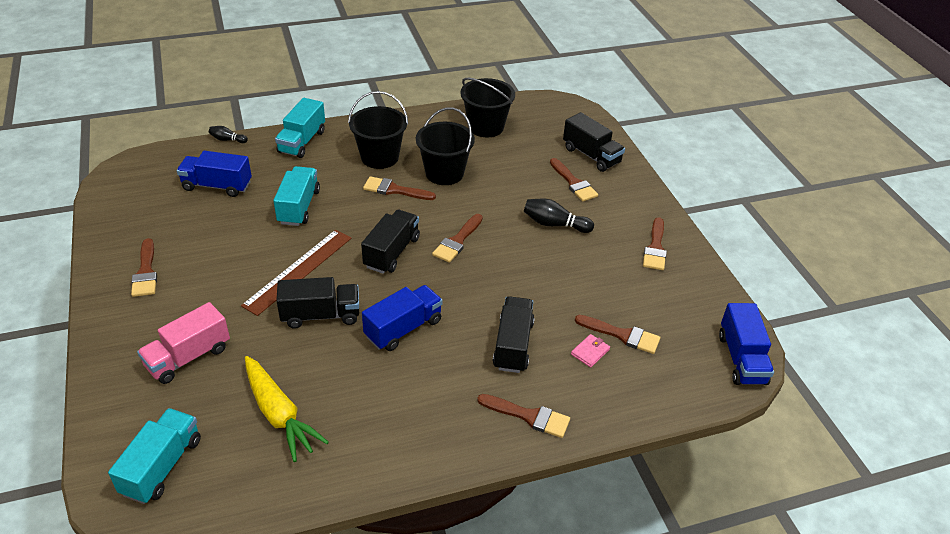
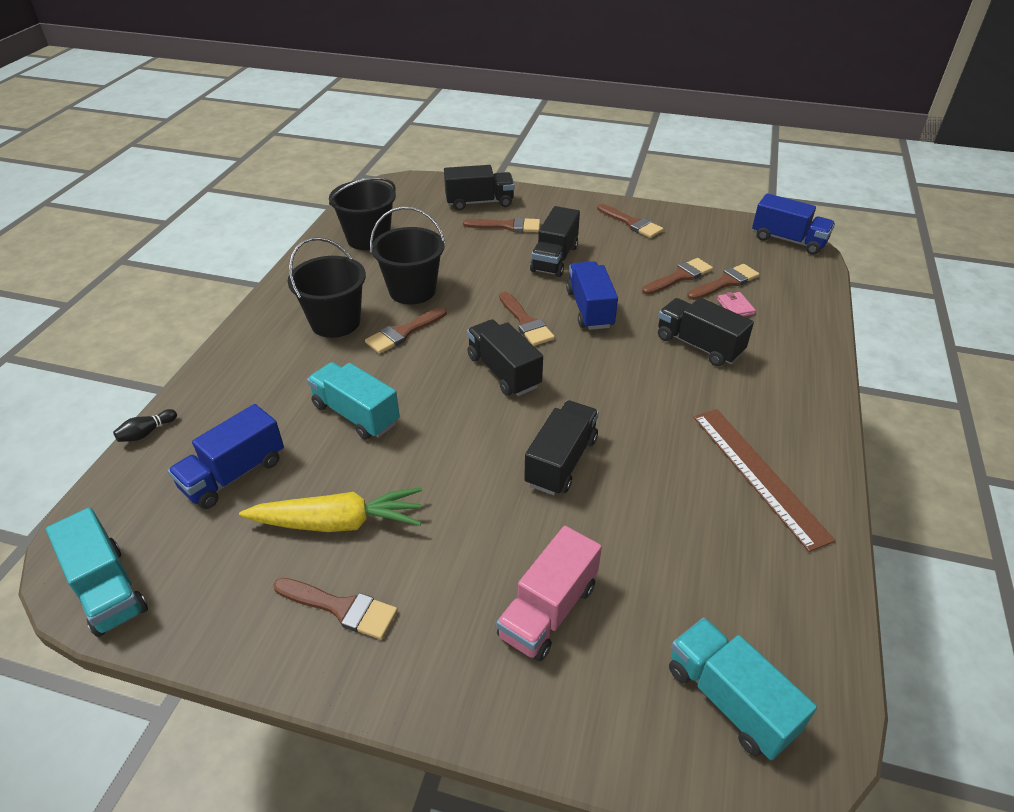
camera: 55 degrees left, 0 degrees up
(188, 357) = (548, 610): pink truck -> pink truck turned 45 degrees clockwise
(279, 415) = (699, 552): yellow carrot -> yellow carrot (339, 522)
(298, 271) = (471, 454): brown ruler -> brown ruler (758, 474)
(302, 142) = (234, 369): turquoise truck -> turquoise truck (108, 589)
(403, 328) = (627, 406): blue truck -> blue truck (589, 309)
(529, 416) = (795, 372): brown brush -> brown brush (679, 277)
(554, 224) = (554, 259): black bowling pin -> black truck

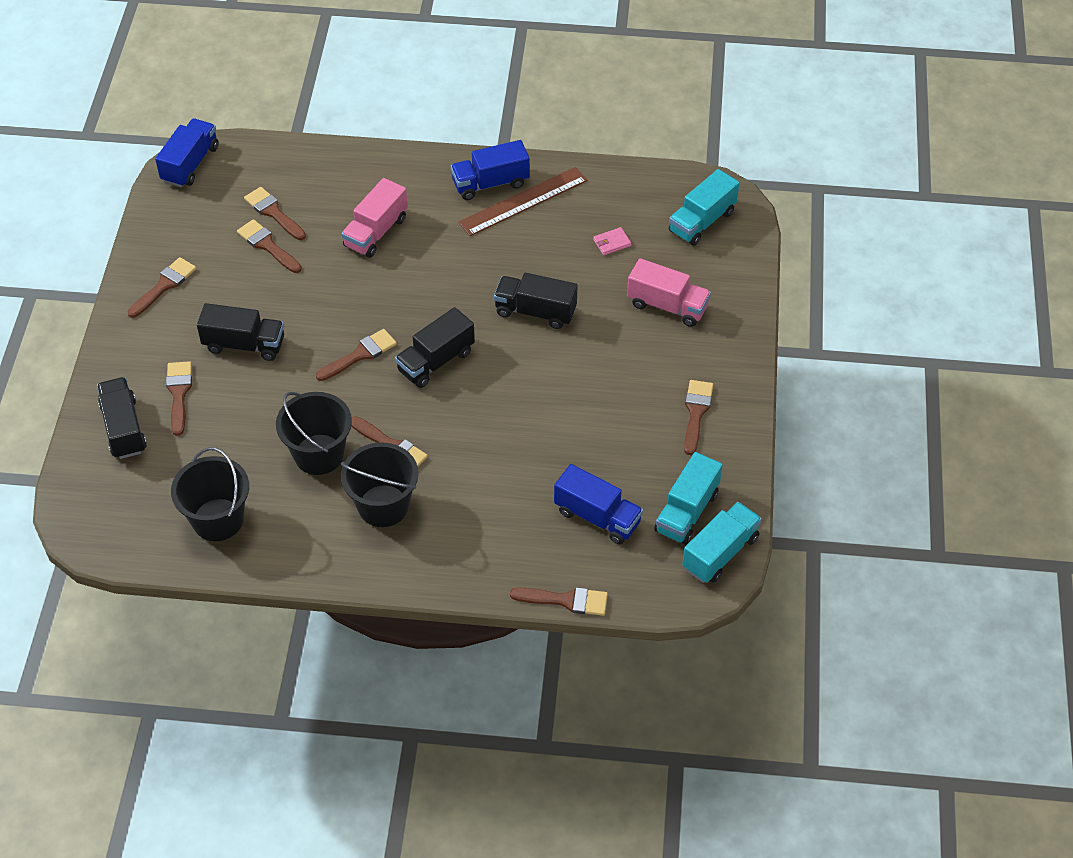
camera: 100 degrees left, 10 degrees up
(146, 433) = (566, 600): black bowling pin -> brown brush
(339, 522) = (627, 433): yellow carrot -> none
(356, 414) = (511, 454): turquoise truck -> turquoise truck (687, 512)
(589, 309) = (332, 309): blue truck -> blue truck (490, 183)
(699, 345) = (376, 232): black truck -> pink truck
(735, 307) = (313, 207): pink wallet -> pink wallet (612, 243)

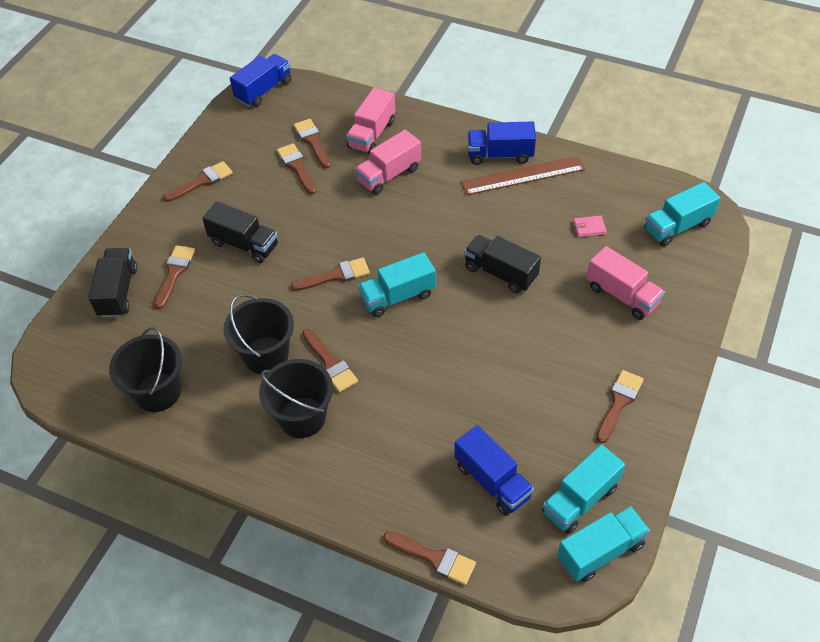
camera: 20 degrees right, 0 degrees up
(338, 190) = (372, 134): none -> pink truck
(436, 361) = (397, 296): black truck -> turquoise truck

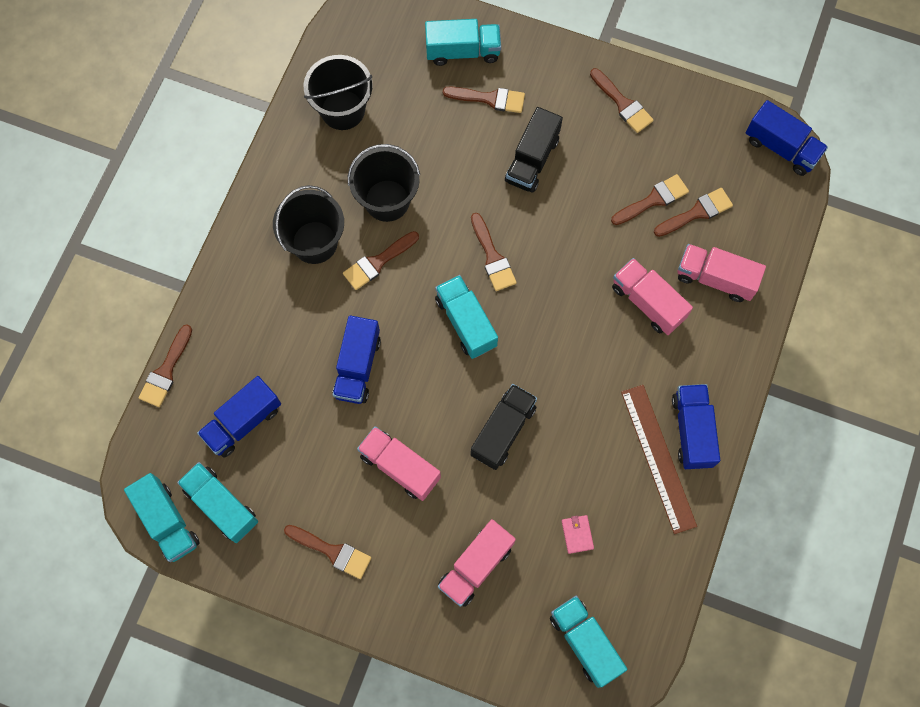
camera: 85 degrees right, 20 degrees up
(118, 292) = (463, 51): black truck -> turquoise truck
(437, 381) = (358, 367): none -> blue truck
(535, 349) = (400, 467): none -> pink truck

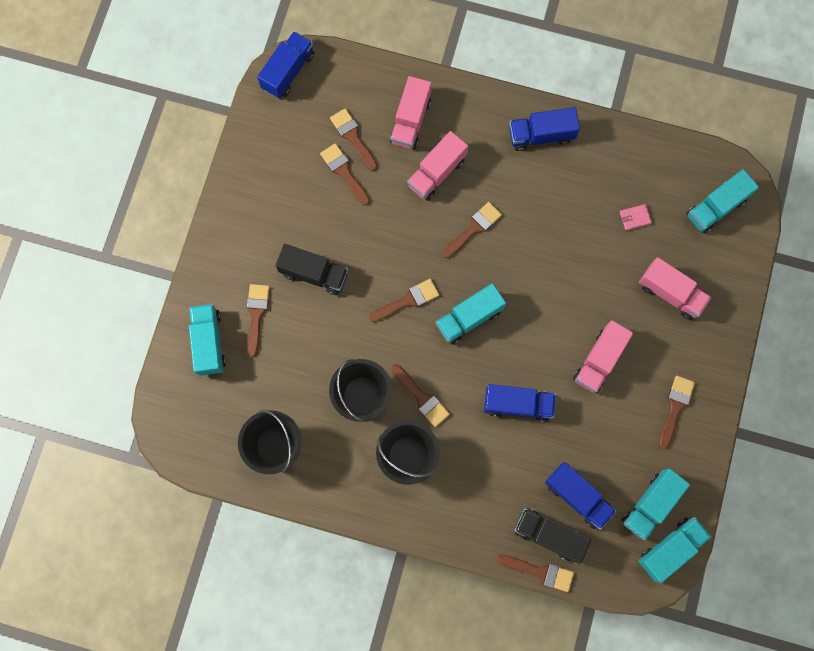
camera: 95 degrees left, 5 degrees up
(503, 431) = (558, 280): black truck -> black truck (548, 535)
(622, 104) = (254, 201): brown brush -> brown brush (473, 228)
(658, 458) = (566, 160): brown ruler -> none

